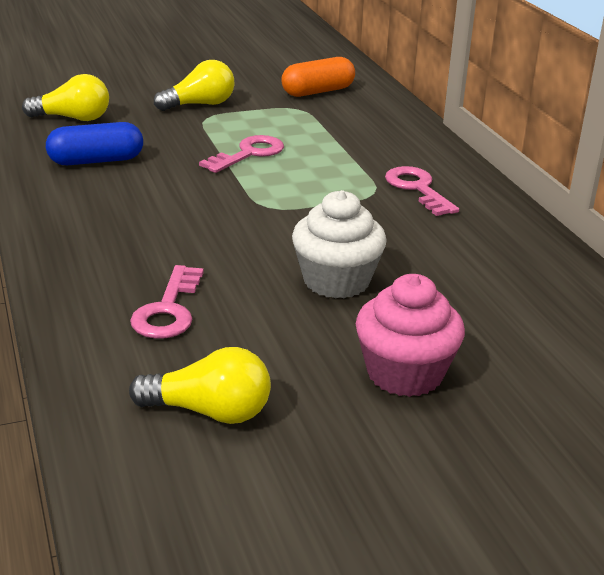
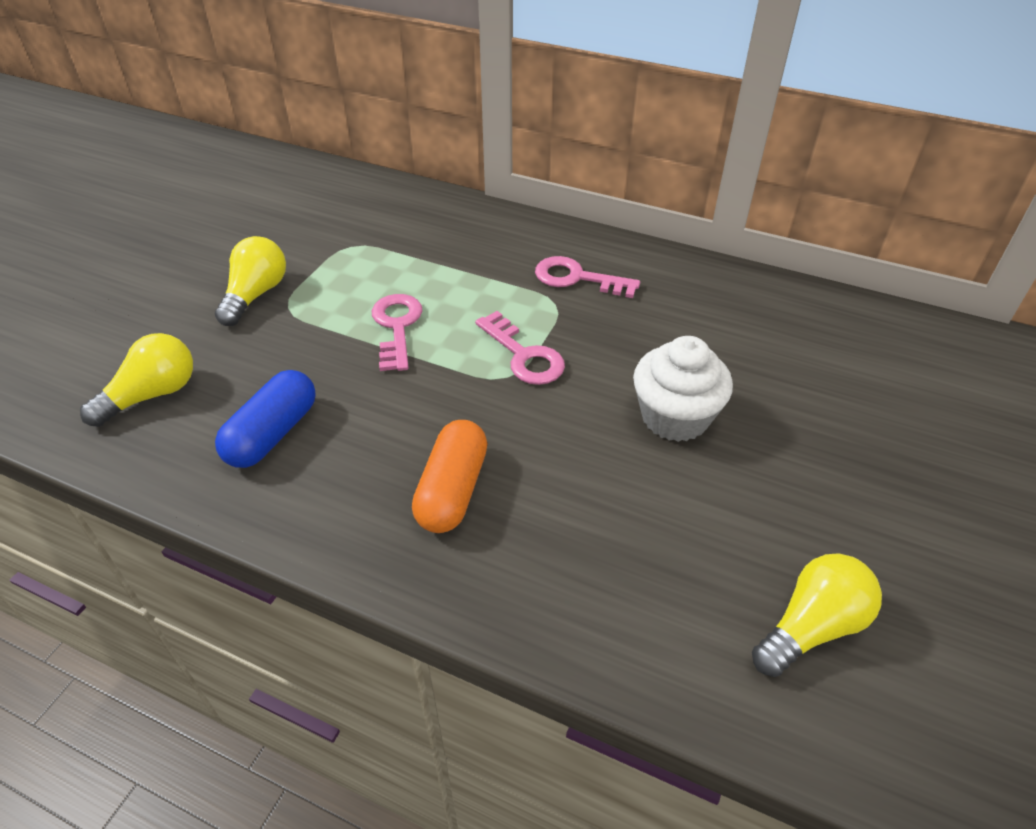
camera: 45 degrees left, 15 degrees up
(168, 310) = (621, 554): pink key -> pink key (524, 355)
(318, 92) = (337, 215): orange capsule -> orange capsule (452, 490)
(404, 373) = (844, 468): pink cupcake -> none

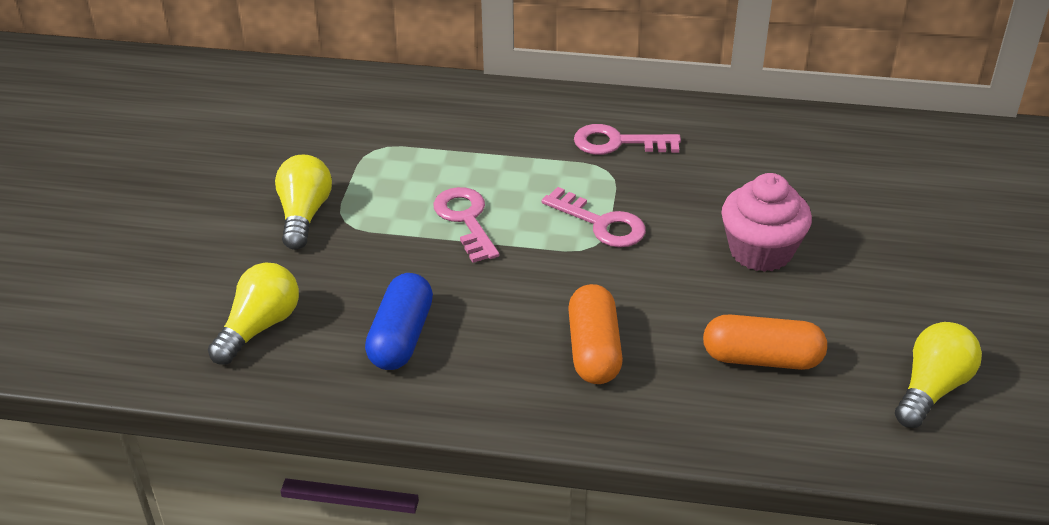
camera: 15 degrees left, 5 degrees down
(626, 541) = (762, 358): none -> orange capsule
(675, 417) = (761, 251): white cupcake -> pink cupcake

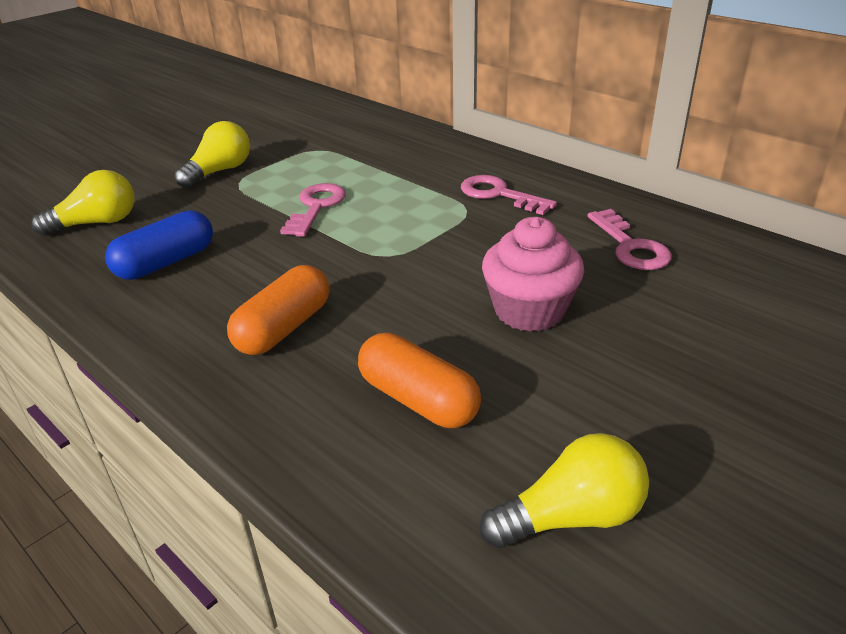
camera: 35 degrees right, 5 degrees down
(601, 223) = (413, 242): pink key -> pink key (630, 246)

